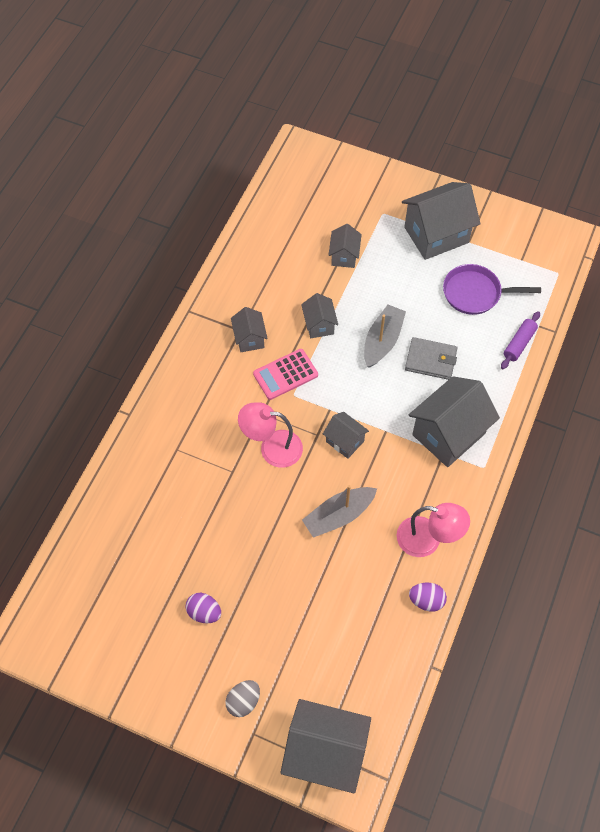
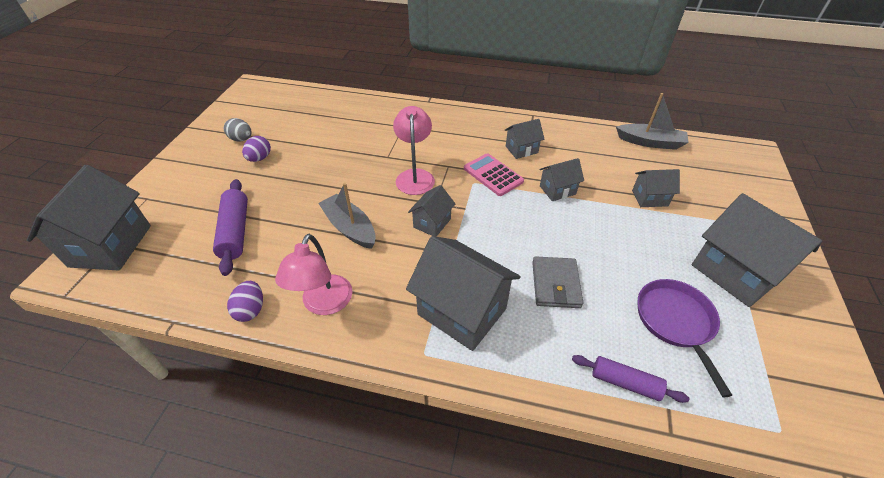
camera: 80 degrees right, 15 degrees down
(243, 701) = (177, 189): grey egg -> grey egg (241, 139)
(325, 625) = (235, 231): none -> purple rolling pin
(382, 341) = (561, 239): grey boat -> grey boat (650, 142)

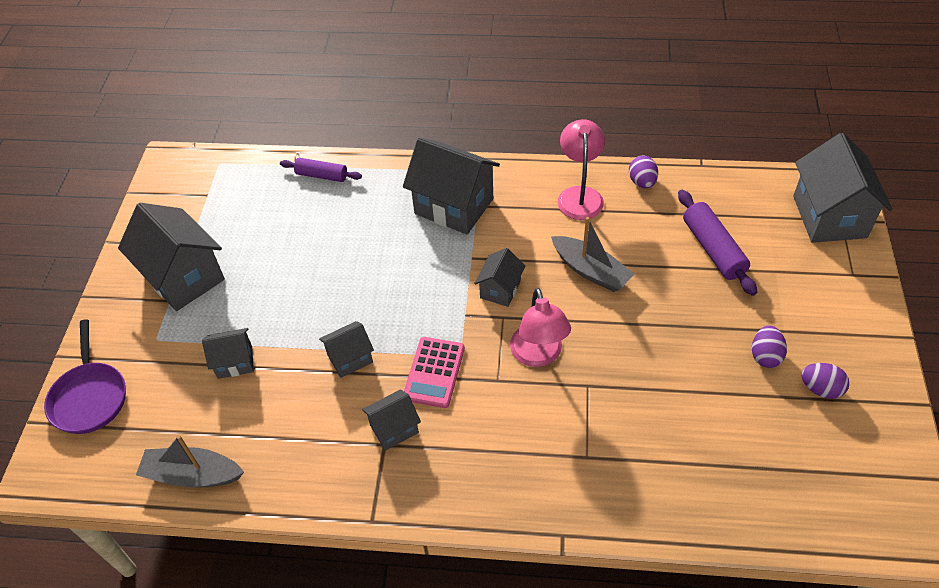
camera: 175 degrees right, 5 degrees up
(241, 139) = (820, 389): grey egg -> purple egg
(493, 175) = (434, 372): pink calculator -> pink calculator turned 60 degrees clockwise
(555, 284) = (366, 241): grey wallet -> none
(676, 322) = (263, 223): purple pan -> purple pan (89, 397)

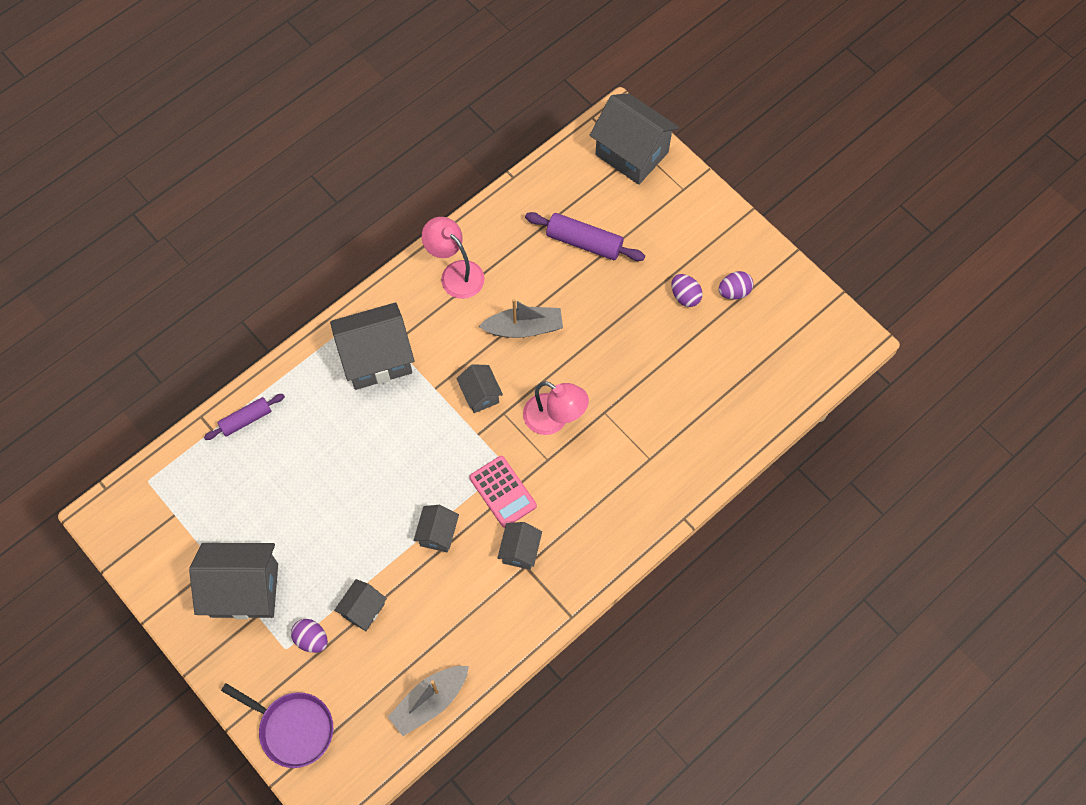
camera: 50 degrees left, 15 degrees up
(642, 182) = (487, 226): purple egg -> purple egg (311, 639)

